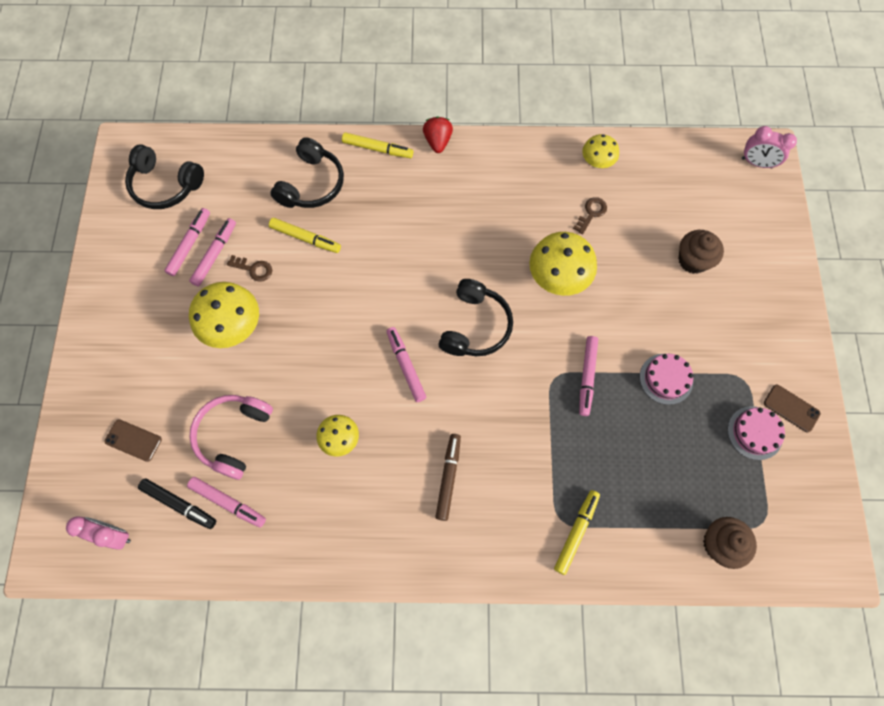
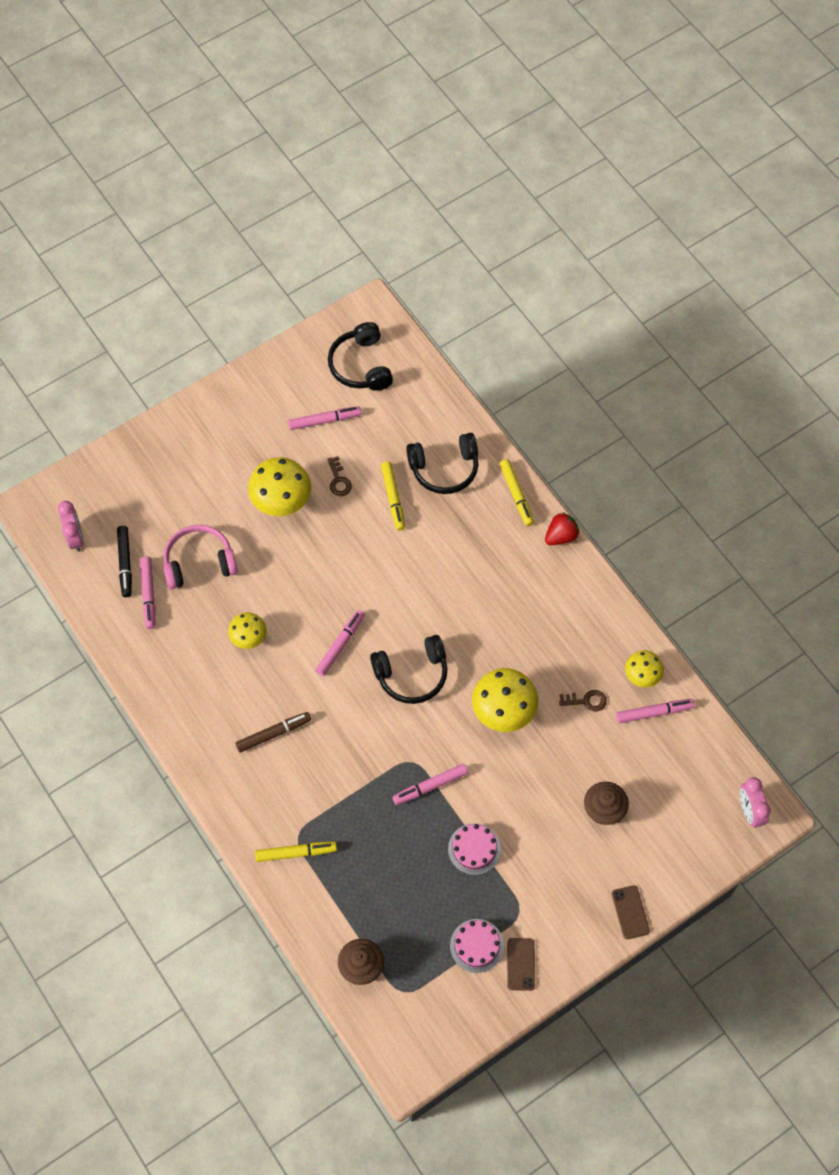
camera: 55 degrees right, 5 degrees down
(133, 440) = (148, 499): brown phone -> brown phone (630, 912)
(215, 254) = (330, 444): pink marker -> pink marker (654, 712)

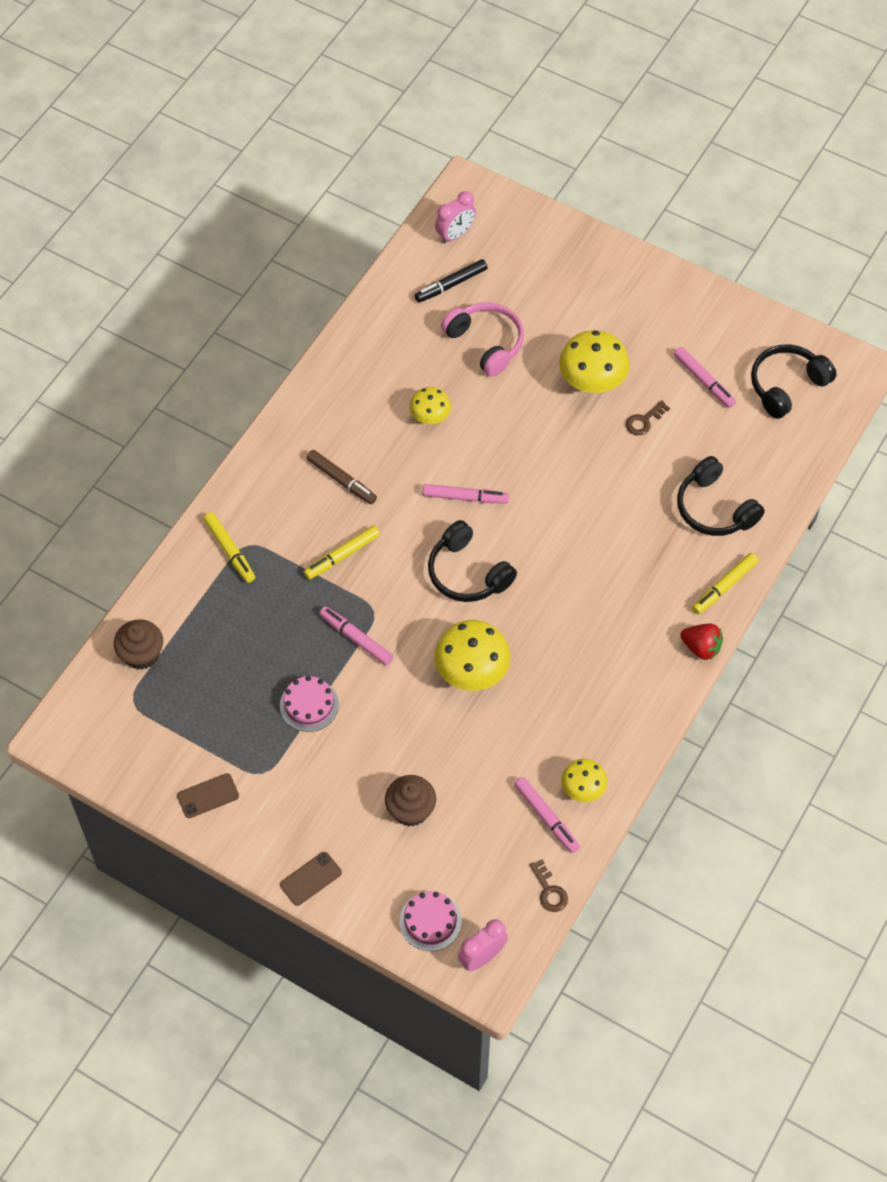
camera: 65 degrees right, 5 degrees down
(149, 594) = (429, 317): pink marker -> none
(393, 498) = (653, 476): yellow marker -> yellow marker (342, 556)
(476, 945) = (209, 748): pink cake -> pink cake (430, 921)
(586, 701) = (524, 746): brown key -> brown key (549, 890)

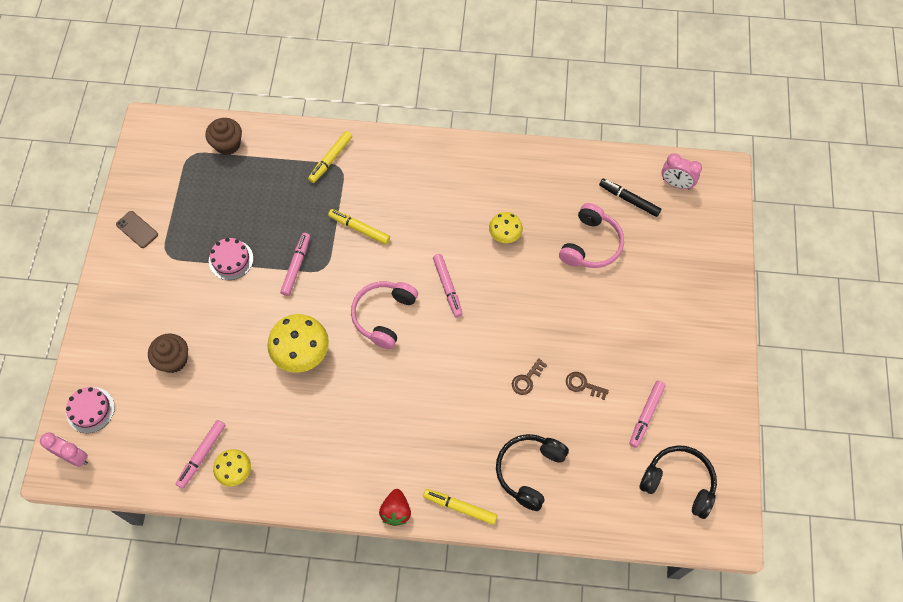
camera: 65 degrees right, 5 degrees up
(310, 878) = (97, 319): brown phone -> none
(341, 480) = (421, 202): brown marker -> none
(467, 573) = (383, 316): black headphones -> pink headphones
(549, 890) = (142, 482): brown key -> brown key (527, 379)
(592, 382) = (598, 332): yellow mushroom -> none

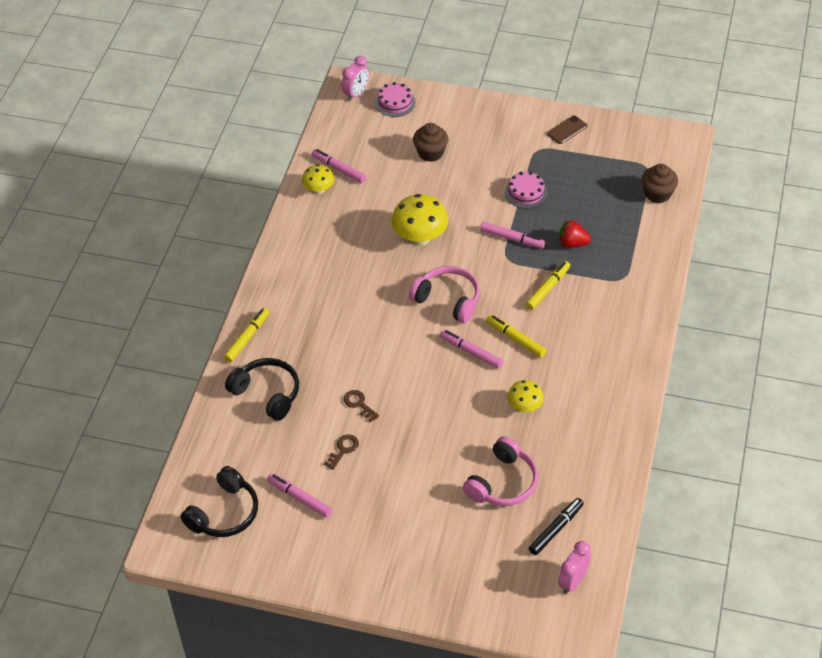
camera: 100 degrees right, 15 degrees down
(331, 159) = (633, 271): yellow marker -> yellow marker (515, 339)
(396, 511) = (256, 293): red strawberry -> red strawberry (572, 243)
(447, 287) = (471, 352): pink marker -> pink marker turned 45 degrees clockwise
(591, 245) = (503, 483): pink headphones -> pink headphones turned 90 degrees counterclockwise

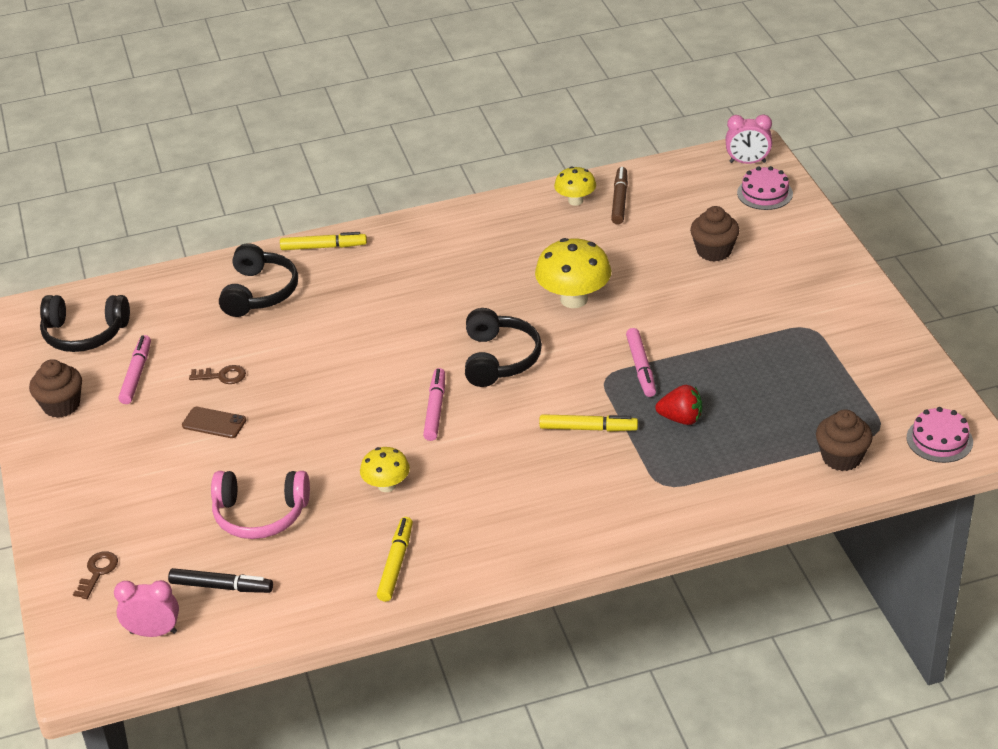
camera: 60 degrees right, 10 degrees down
(297, 555) = (61, 405): none -> brown cupcake
(338, 169) = (619, 200): pink marker -> brown marker
(359, 404) = (293, 360): brown key -> brown key (97, 572)
(448, 299) = (499, 359): pink headphones -> black headphones
(515, 339) = (485, 435): yellow marker -> yellow marker (396, 564)
(526, 193) = (727, 347): pink cake -> pink cake (939, 440)
(567, 130) = (868, 337): brown phone -> brown phone (214, 423)
(572, 243) = (681, 419): red strawberry -> red strawberry turned 120 degrees clockwise

